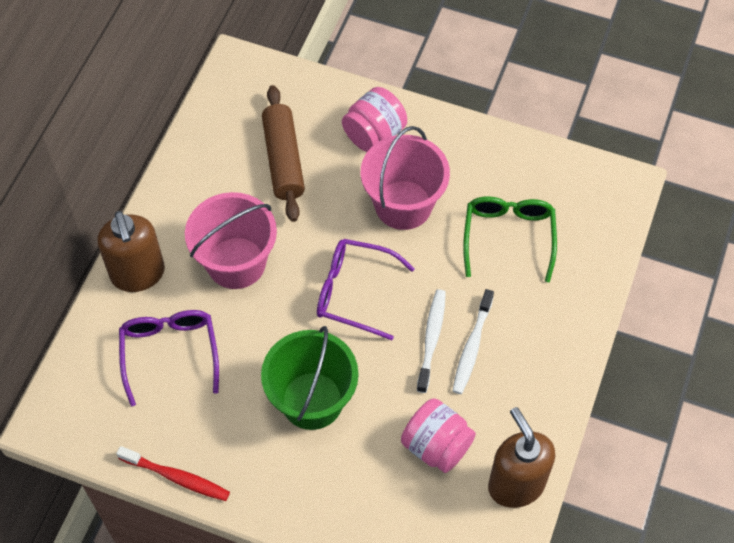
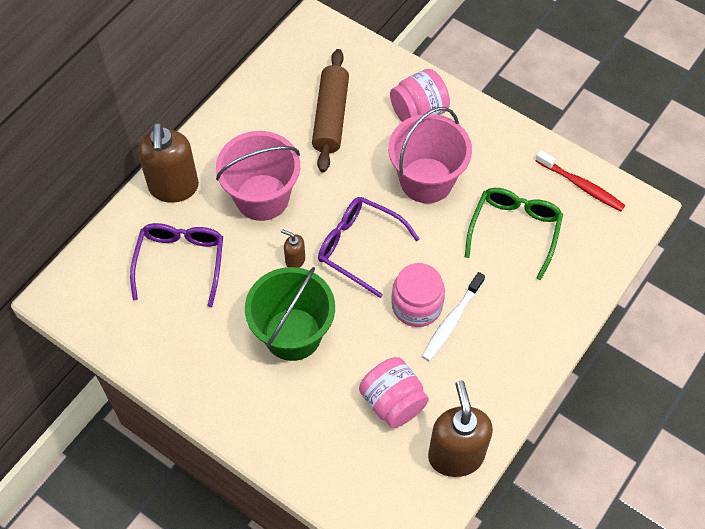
camera: 15 degrees right, 0 degrees up
(176, 477) = (154, 372): red toothbrush -> red toothbrush (581, 185)
(291, 322) = (295, 260): none -> brown soap dispenser
(431, 339) = (416, 305): white toothbrush -> pink jar

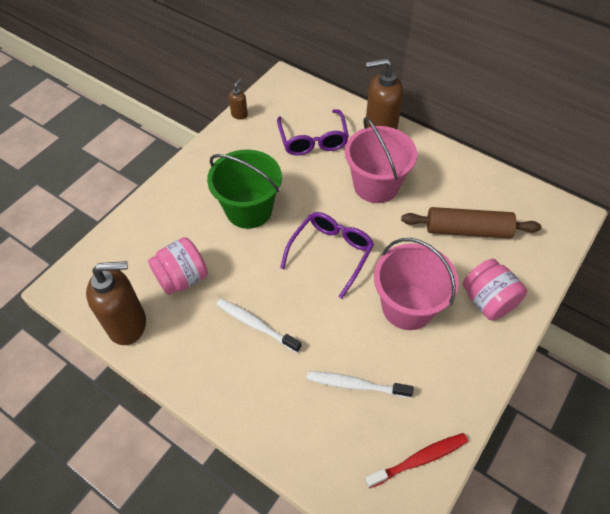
camera: 90 degrees right, 5 degrees down
(180, 262) = (313, 140): purple glasses -> purple glasses turned 75 degrees clockwise
(295, 260) = (316, 209): brown soap dispenser -> brown soap dispenser (239, 114)
(416, 305) = (273, 297): pink jar -> none
(514, 231) = (356, 385): green glasses -> white toothbrush
(581, 185) = (419, 459): red toothbrush -> red toothbrush turned 150 degrees counterclockwise

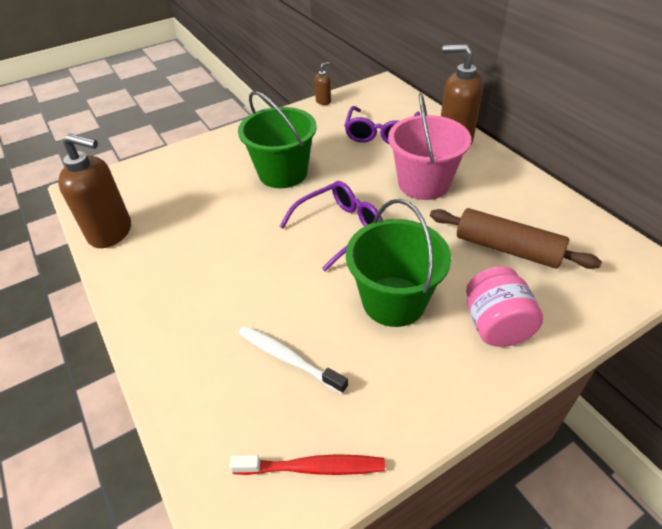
camera: 25 degrees right, 10 degrees down
(182, 278) = (184, 210): pink jar -> none
(256, 325) = (223, 268): white toothbrush -> none
(407, 306) = (394, 301): pink bucket -> green bucket

